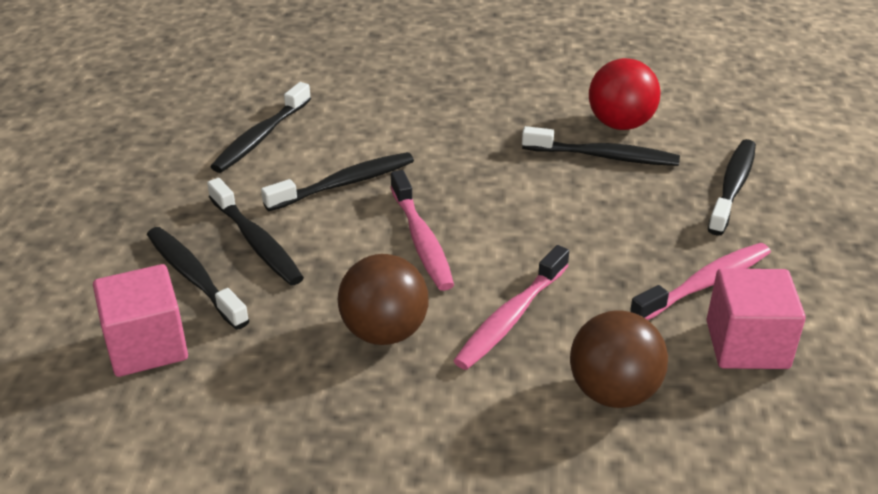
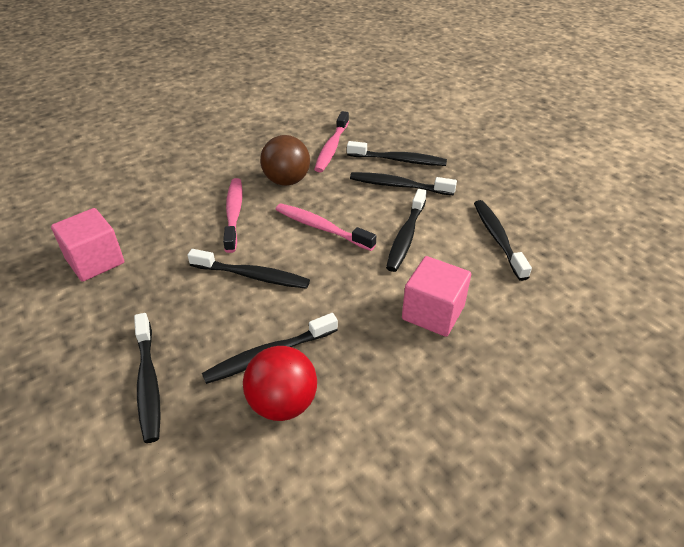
camera: 140 degrees right, 5 degrees up
(147, 346) = (373, 133): pink cube -> pink cube (433, 313)
(557, 227) = (253, 276): none -> black toothbrush
(613, 392) = (157, 207): brown ball -> none
(705, 284) = (135, 286): pink toothbrush -> pink toothbrush (331, 148)

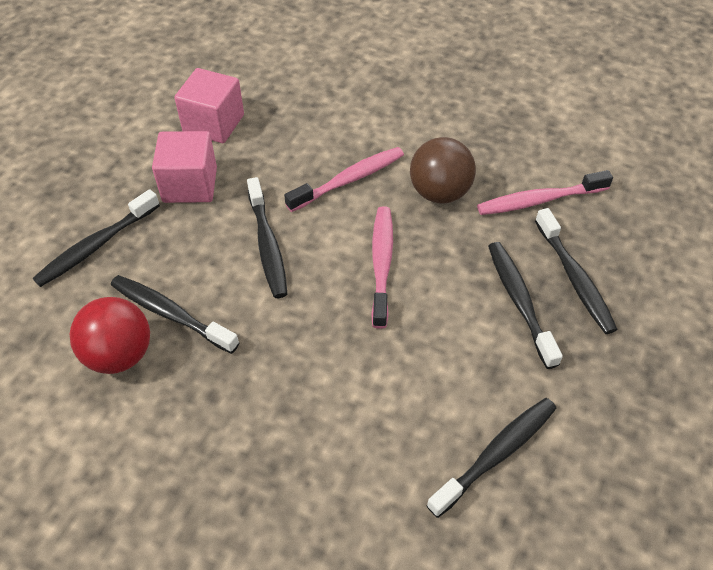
camera: 60 degrees right, 10 degrees up
(406, 236) = (425, 351): black toothbrush -> none
(433, 313) = (312, 432): pink cube -> pink cube (190, 185)

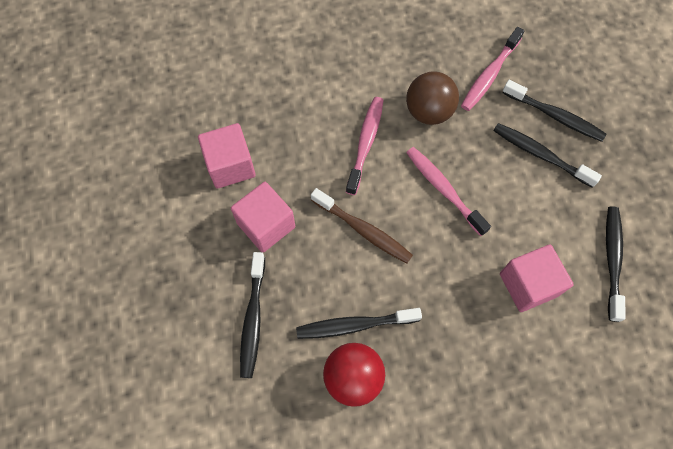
camera: 40 degrees left, 15 degrees up
(267, 245) = (363, 230): black toothbrush -> brown toothbrush
(375, 406) = (528, 285): none -> pink cube

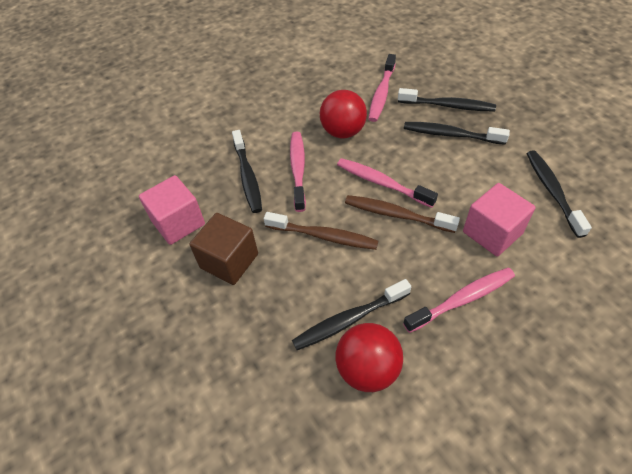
camera: 15 degrees left, 15 degrees down
(253, 319) = (244, 349): black toothbrush -> black toothbrush (247, 177)
(266, 225) = (229, 261): pink cube -> brown cube
(428, 112) = (343, 132): brown ball -> red ball
(442, 231) = (396, 214): none -> brown toothbrush
(466, 343) = (462, 299): none -> pink toothbrush

